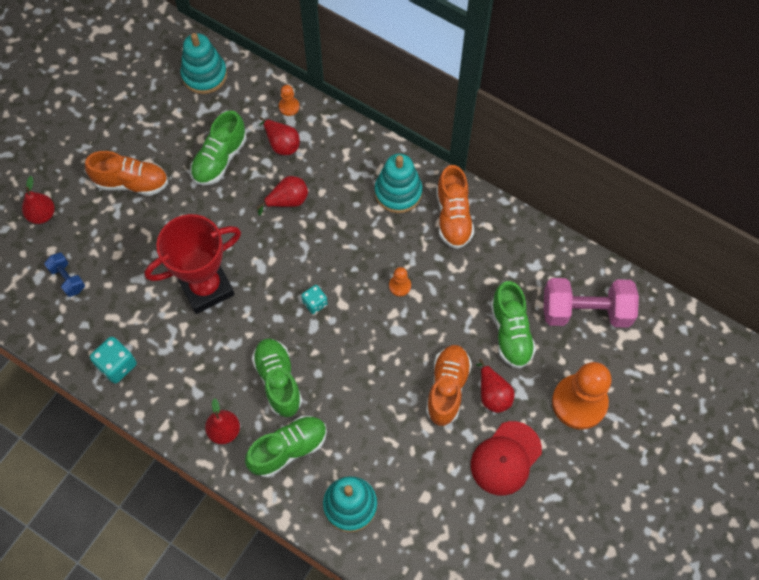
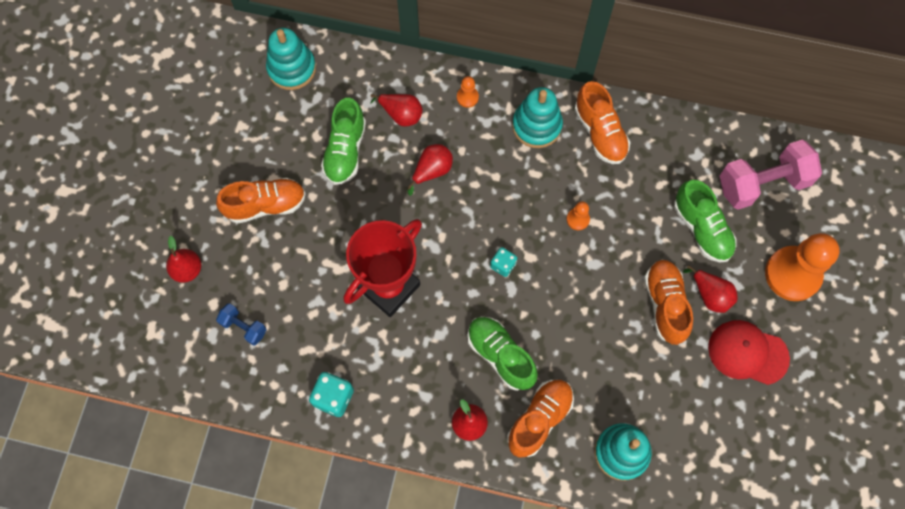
camera: 20 degrees left, 5 degrees up
(288, 449) = (539, 419): green shoe -> orange shoe
(289, 107) = (392, 74): orange pawn -> orange pawn (467, 97)
(506, 458) = (747, 353): red cap -> red cap turned 90 degrees clockwise

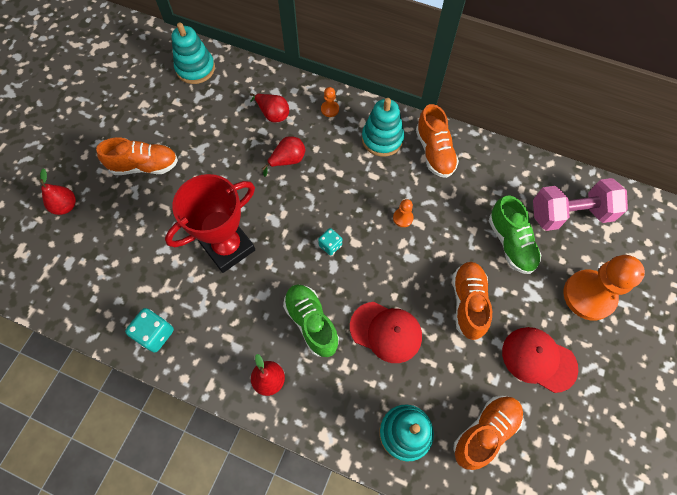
camera: 10 degrees right, 5 degrees down
(244, 327) = (97, 260): blue dumbbell -> none
(345, 151) = (221, 134): green shoe -> none
(539, 419) = (334, 387): orange shoe -> orange shoe (485, 432)
(582, 351) = (386, 332): none -> red cap
(710, 295) = (510, 301): red pear -> none

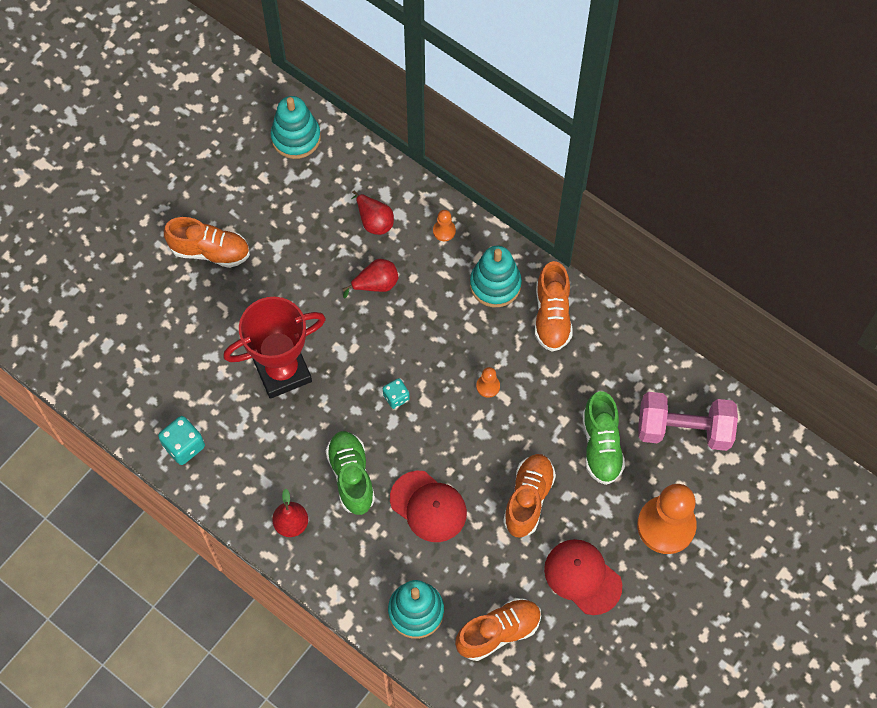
camera: 15 degrees right, 0 degrees up
(66, 206) = (113, 279): red pear -> none

